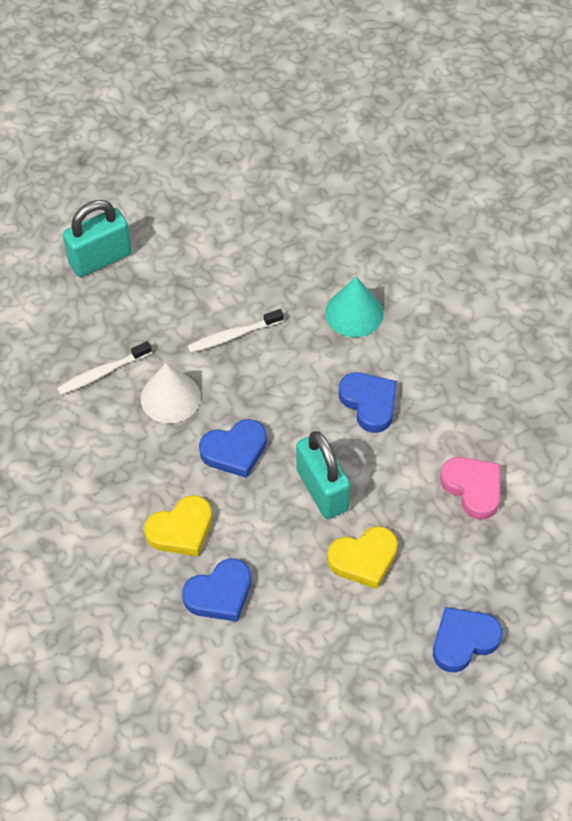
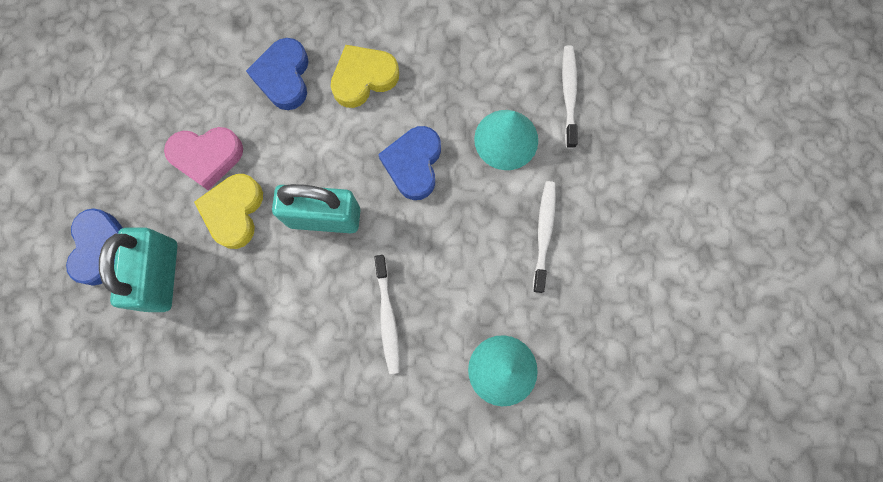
camera: 120 degrees right, 20 degrees up
(100, 258) = (710, 158): turquoise padlock -> turquoise padlock (161, 275)
(170, 397) = (506, 139): white cone -> turquoise cone
(181, 530) = (363, 78): yellow heart -> yellow heart turned 60 degrees clockwise
(369, 403) = (387, 318): blue heart -> white toothbrush
(473, 488) = (234, 357): pink heart -> pink heart (207, 157)

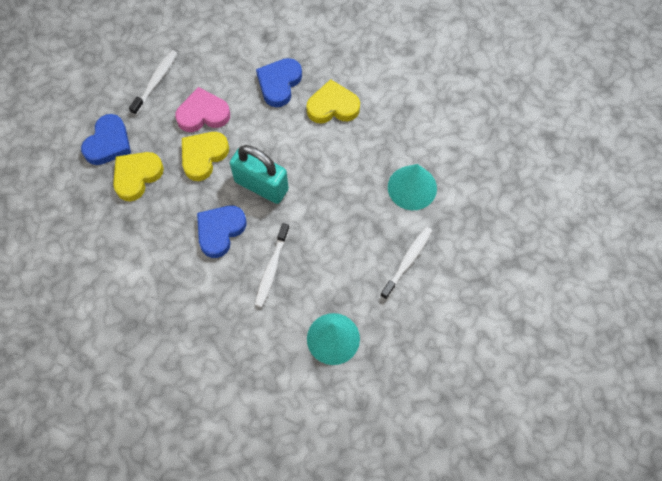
camera: 25 degrees right, 10 degrees down
(161, 275) = (137, 176): turquoise padlock -> yellow heart
(207, 157) = (203, 114): pink heart -> pink heart turned 150 degrees clockwise
(413, 164) = (339, 177): blue heart -> blue heart (220, 231)
(569, 95) = (472, 176): white toothbrush -> white toothbrush (156, 81)

